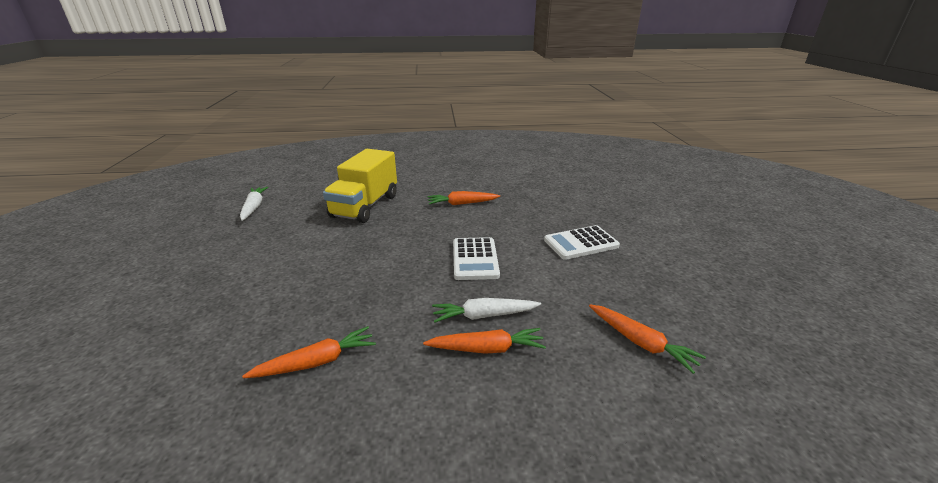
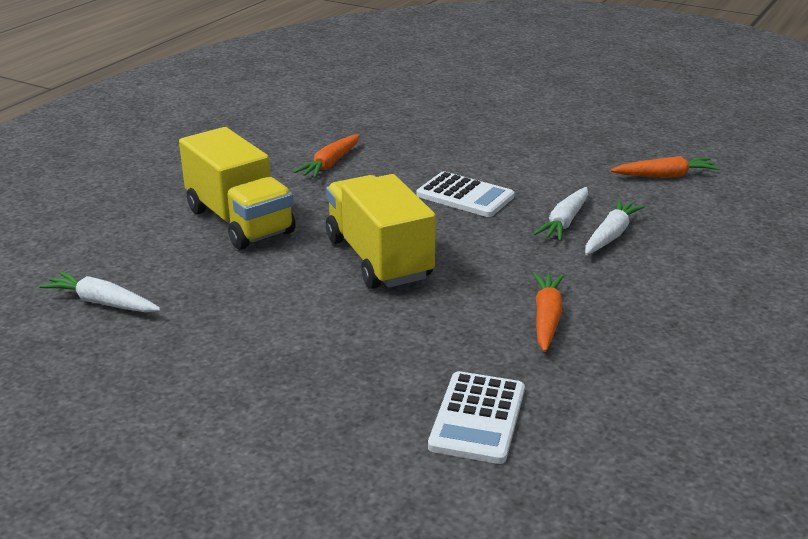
camera: 55 degrees left, 0 degrees up
(356, 260) = (378, 258): none -> yellow truck
(487, 349) = (610, 235): orange carrot -> white carrot
(581, 243) = (503, 140): white calculator -> white calculator (477, 418)

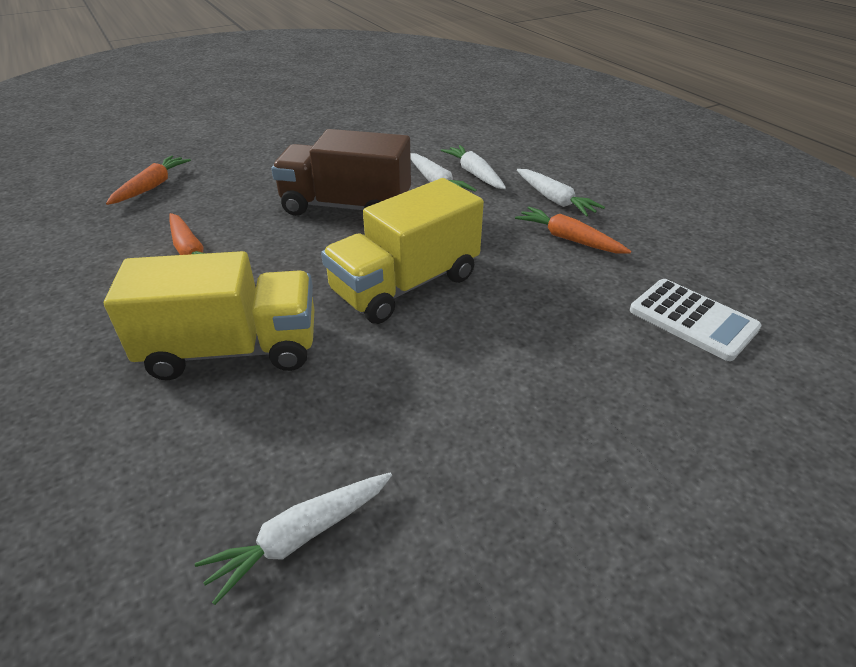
camera: 60 degrees left, 10 degrees up
(378, 258) = (405, 285): yellow truck -> yellow truck turned 45 degrees counterclockwise
(465, 196) = (346, 207): white calculator -> brown truck
(618, 292) = (555, 200): none -> white carrot
(665, 176) = (413, 127): orange carrot -> orange carrot (152, 186)

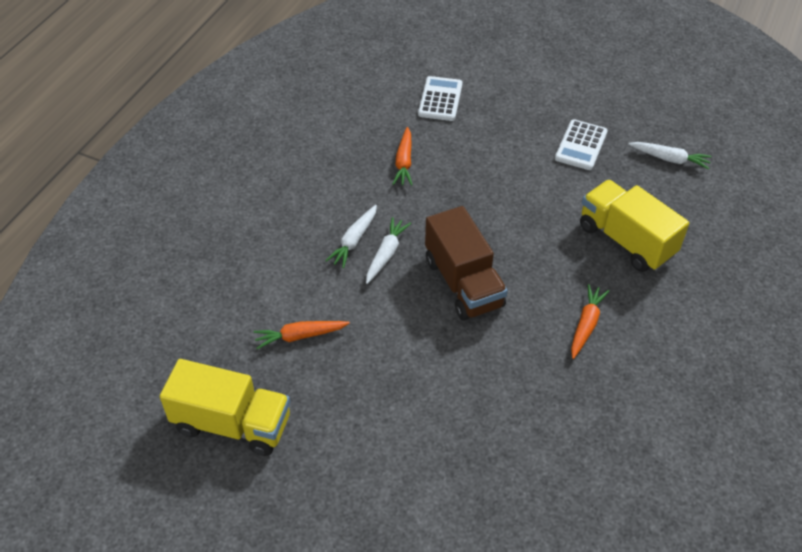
camera: 125 degrees left, 10 degrees up
(152, 186) = (548, 425): orange carrot -> orange carrot (300, 336)
(405, 285) = (514, 207): yellow truck -> yellow truck (232, 424)
(457, 421) = (581, 145): none -> white calculator
(555, 200) = (358, 185): white carrot -> none

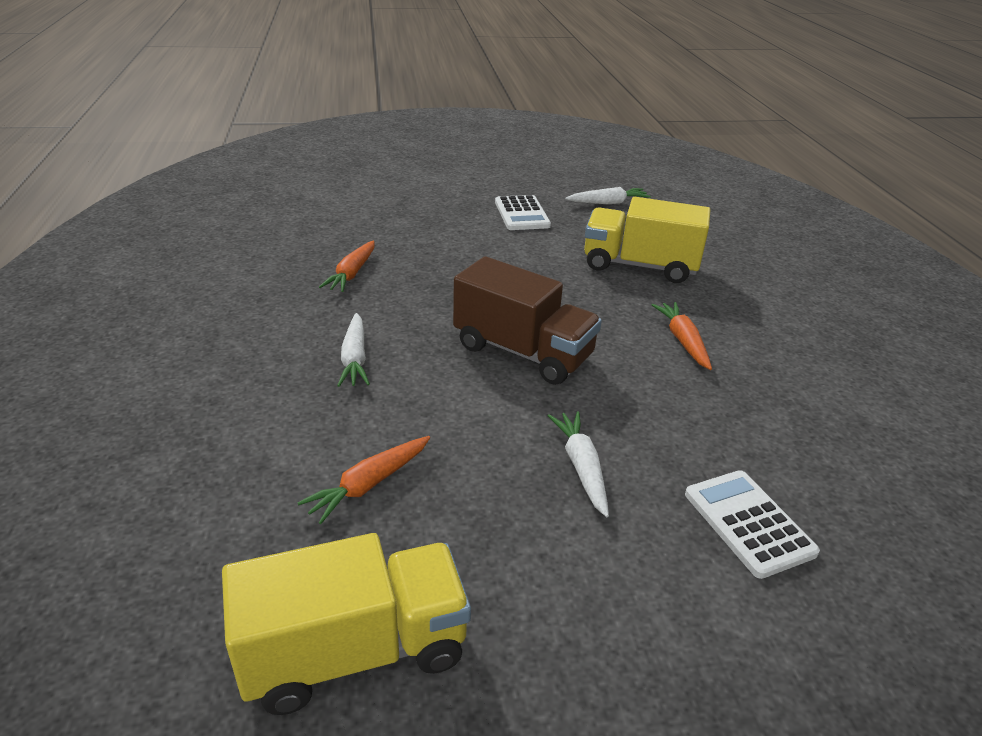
camera: 35 degrees left, 15 degrees down
(386, 254) = (407, 357): white carrot -> white carrot (581, 467)
(404, 162) = (352, 273): orange carrot -> orange carrot turned 45 degrees clockwise
(440, 99) = (346, 217): white calculator -> white calculator (748, 523)

